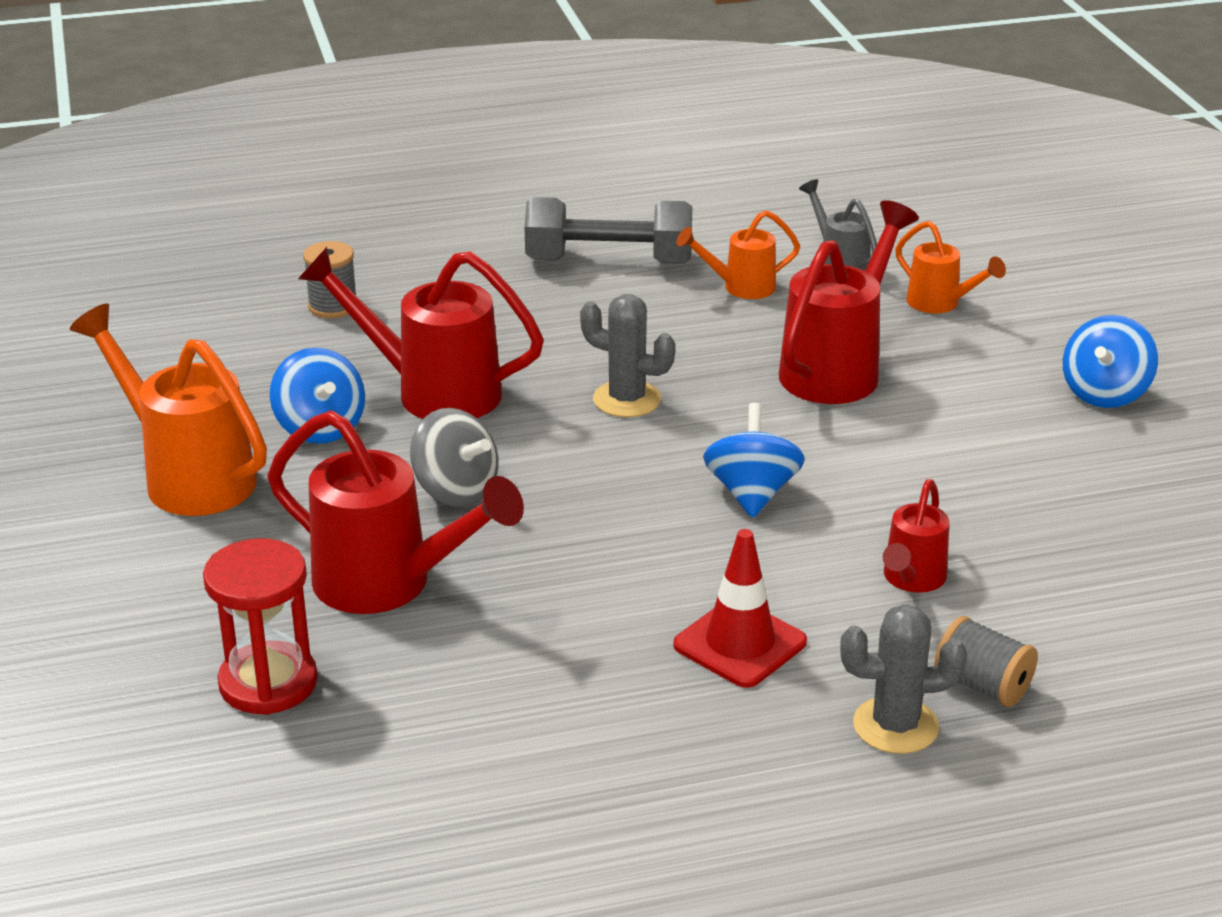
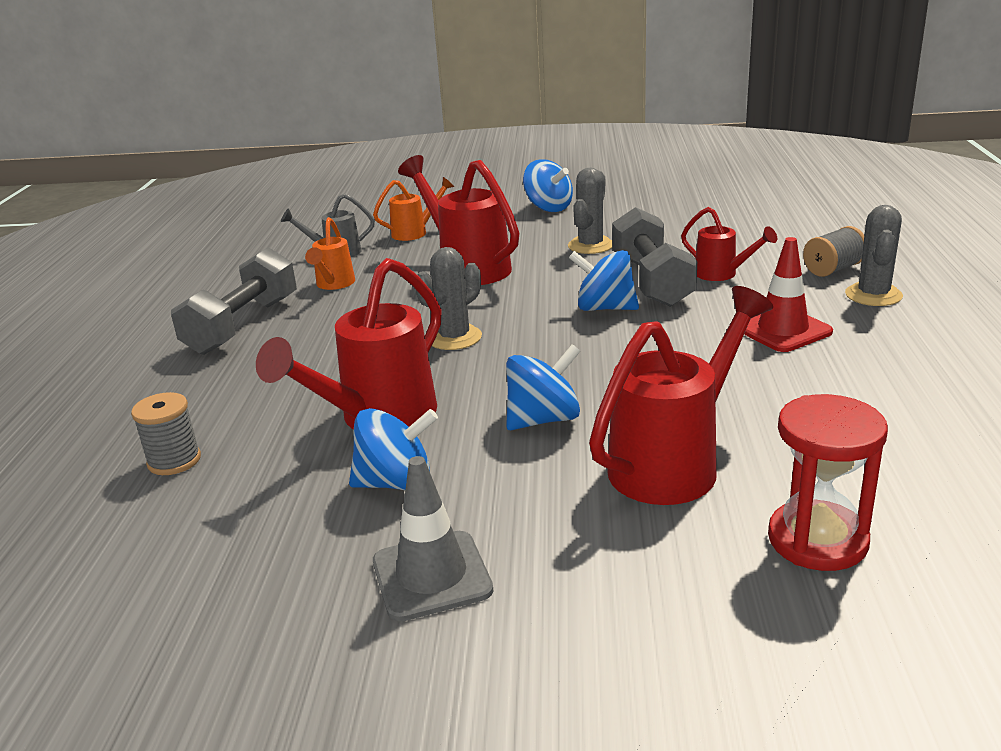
camera: 70 degrees left, 5 degrees down
(187, 476) = (431, 576): orange watering can -> grey traffic cone
(455, 491) = (543, 419): grey spinning top -> blue spinning top
(858, 521) = (651, 281): none -> grey dumbbell
(966, 453) = (590, 245): none -> grey cactus

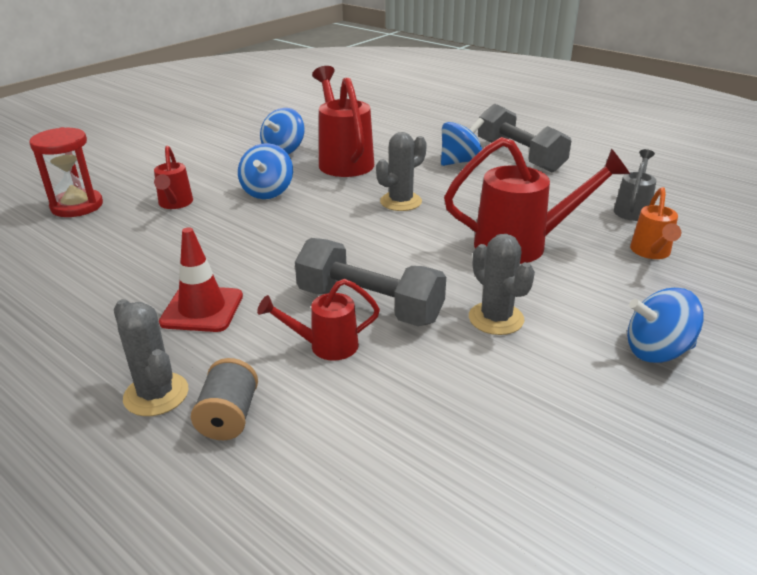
camera: 125 degrees right, 5 degrees up
(174, 461) = (382, 122): grey spool -> none
(333, 285) = (556, 192): orange watering can -> none
(431, 576) = (218, 142): grey traffic cone -> none
(454, 338) = (401, 202): grey cactus -> grey cactus turned 60 degrees clockwise
(605, 308) = (356, 263): blue spinning top -> blue spinning top (460, 162)
(675, 462) = (175, 204): red watering can -> red watering can, size x0.55

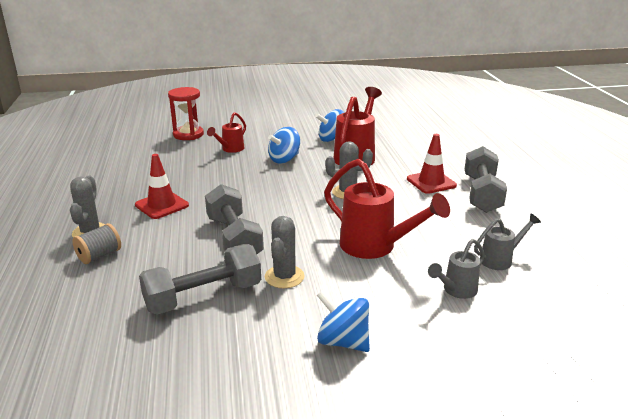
camera: 40 degrees right, 5 degrees down
(325, 346) = (182, 247): red watering can -> none
(455, 388) = (203, 297): none -> grey dumbbell
(460, 162) = (431, 182): blue spinning top -> red traffic cone
(651, 253) = (456, 291): orange watering can -> grey watering can

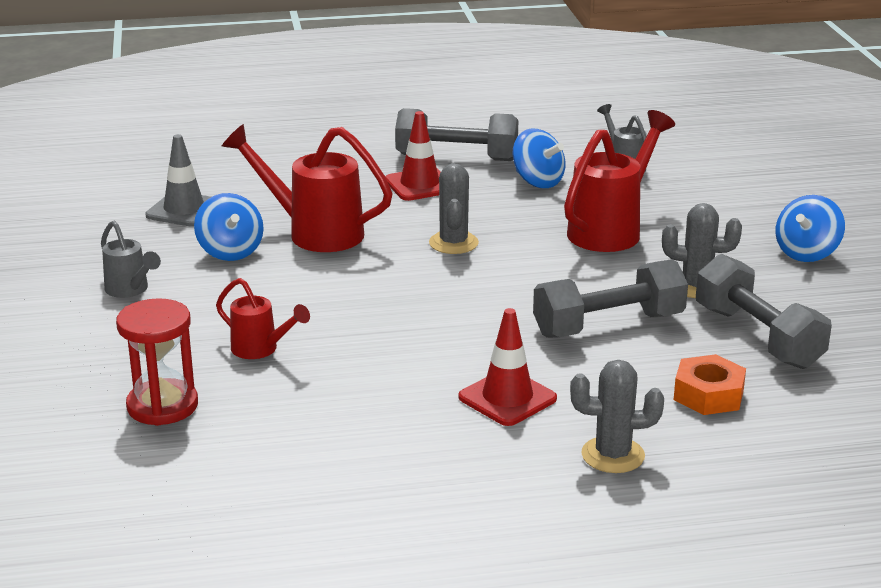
camera: 90 degrees left, 0 degrees up
(99, 255) = (682, 433): grey spool -> none
(136, 268) = (708, 395): none -> orange nut
(284, 159) = (319, 294): blue spinning top -> blue spinning top (537, 181)
(378, 127) = (184, 210): none -> grey traffic cone
(456, 291) = (694, 193): grey watering can -> grey watering can (130, 290)

